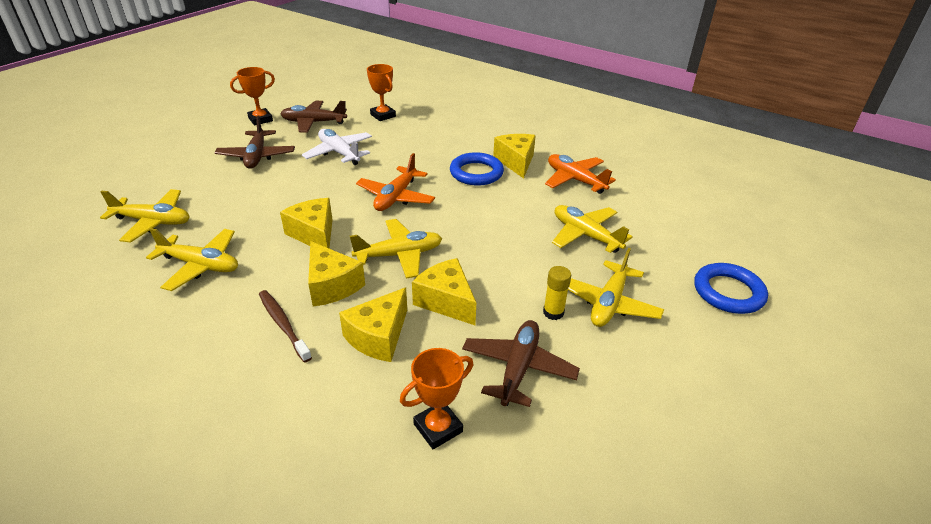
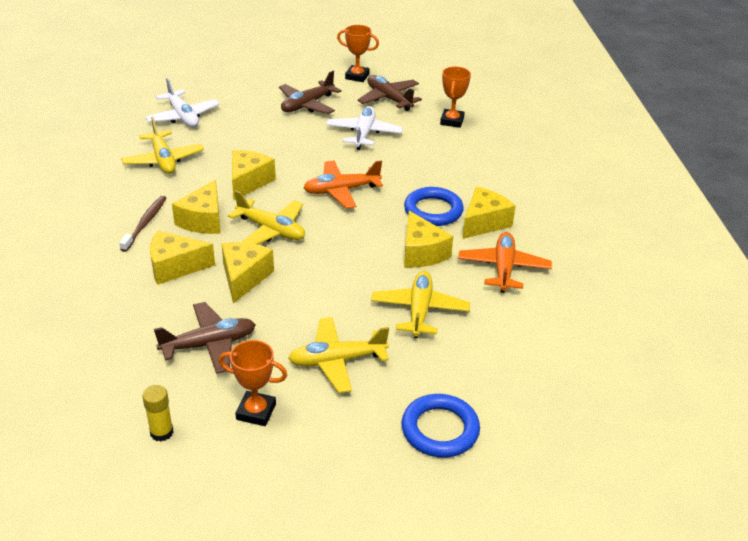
camera: 50 degrees right, 0 degrees up
(153, 222) = (183, 116): yellow plane -> white plane
(438, 428) = (119, 334): orange trophy -> orange trophy (256, 412)
(519, 201) = (421, 253): none -> yellow cheese
(553, 312) = (290, 335): yellow glue stick -> yellow glue stick (161, 432)

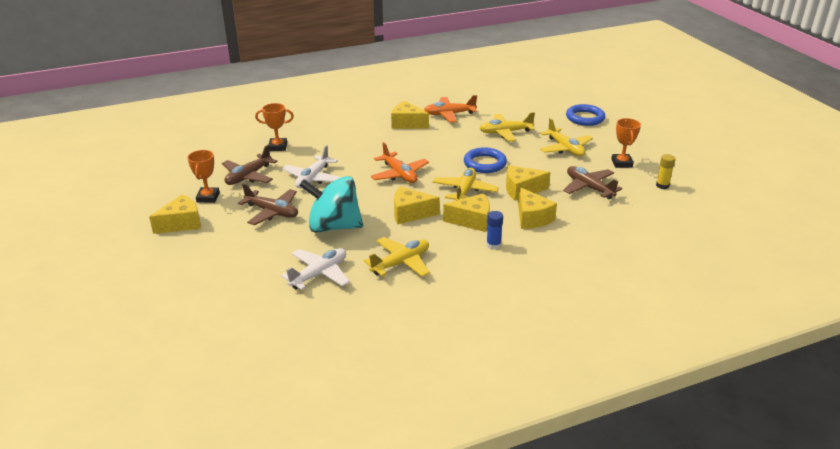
camera: 105 degrees left, 5 degrees down
(145, 223) = (493, 245): brown toothbrush -> blue glue stick
(256, 133) = (333, 226): none -> turquoise spinning top
(364, 134) = (313, 178): white plane -> white plane turned 60 degrees counterclockwise
(421, 253) = (451, 138): yellow cheese -> yellow cheese (181, 223)
(433, 210) = (404, 140): blue ring -> blue ring (485, 163)

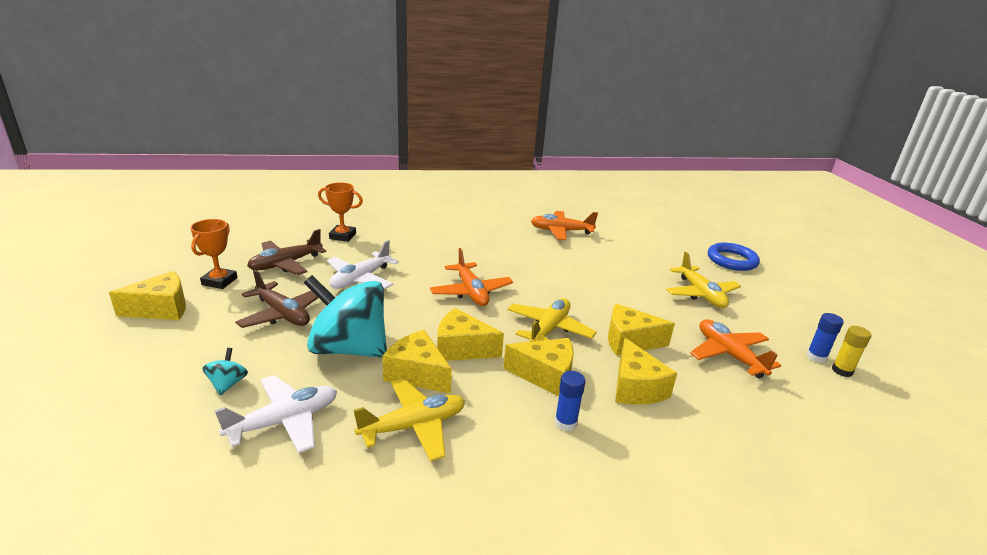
camera: 10 degrees right, 5 degrees down
(267, 261) = (227, 384): none -> turquoise spinning top
(407, 123) = (506, 234): yellow cheese -> yellow cheese (417, 374)
(485, 163) = (587, 296): blue ring -> none
(505, 132) = (624, 262): yellow plane -> none
(589, 188) = (729, 355): brown plane -> orange plane
(621, 163) = (779, 327): orange trophy -> none
(646, 179) = (816, 357): none -> blue glue stick

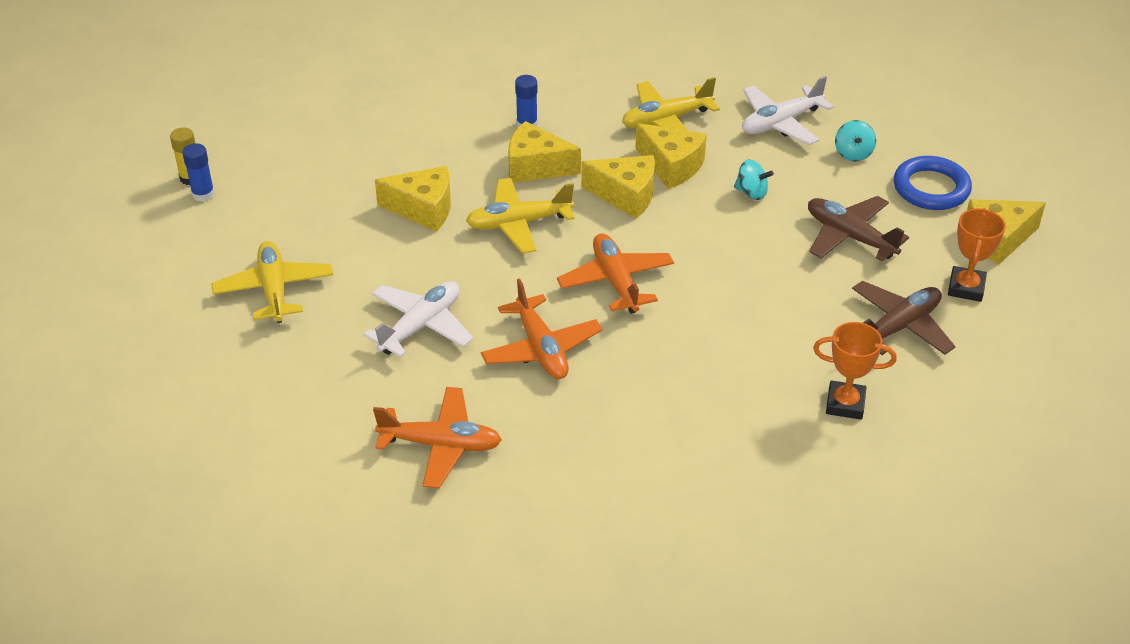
camera: 175 degrees left, 15 degrees up
(349, 348) = (751, 192): turquoise spinning top -> turquoise spinning top, size x0.40
(360, 279) = (777, 300): white plane -> white plane (421, 326)
(549, 329) = (518, 223): yellow plane -> yellow plane turned 45 degrees clockwise
(636, 387) = (443, 156): yellow cheese -> none
(729, 355) = (311, 194): orange plane -> orange plane (541, 349)
(732, 260) = (156, 372): blue ring -> blue ring (931, 188)

